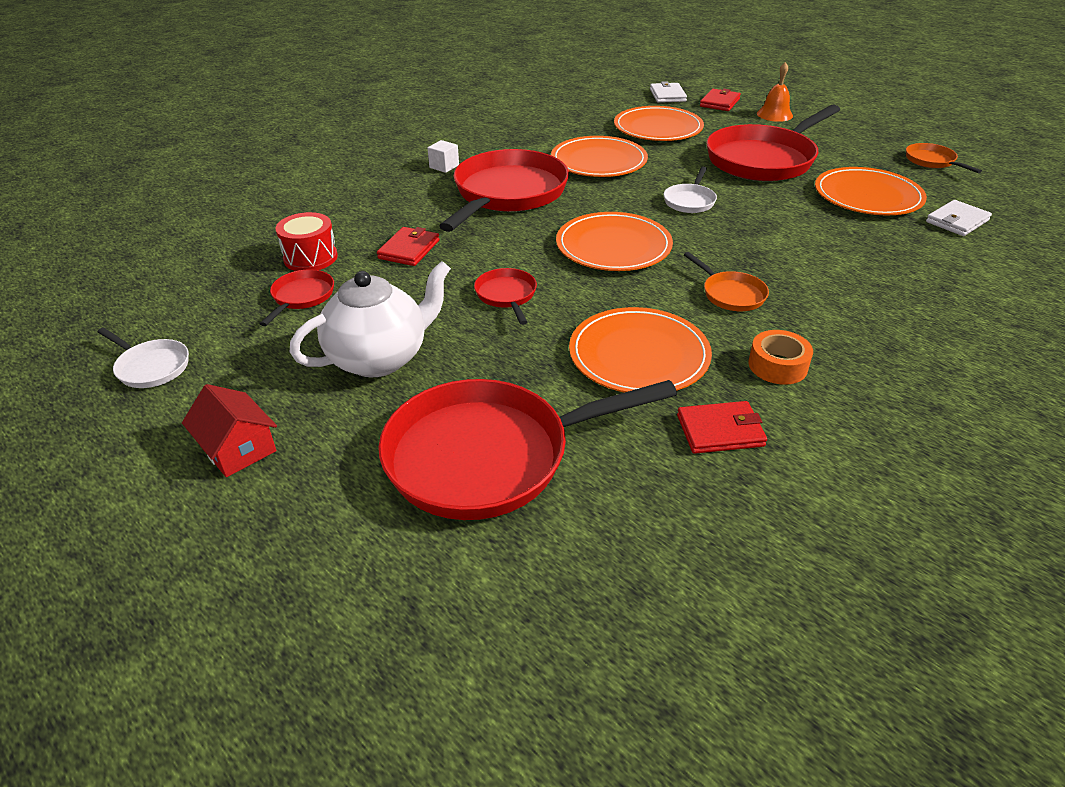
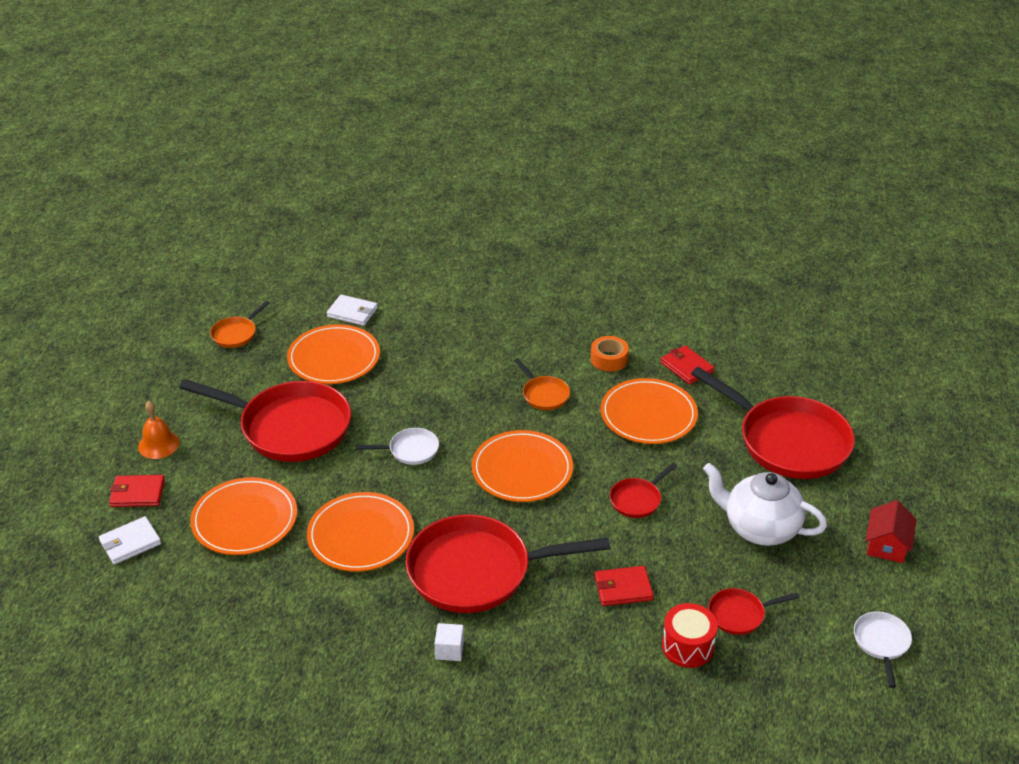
camera: 120 degrees left, 0 degrees up
(730, 294) = (544, 394): orange pan -> orange pan turned 120 degrees clockwise

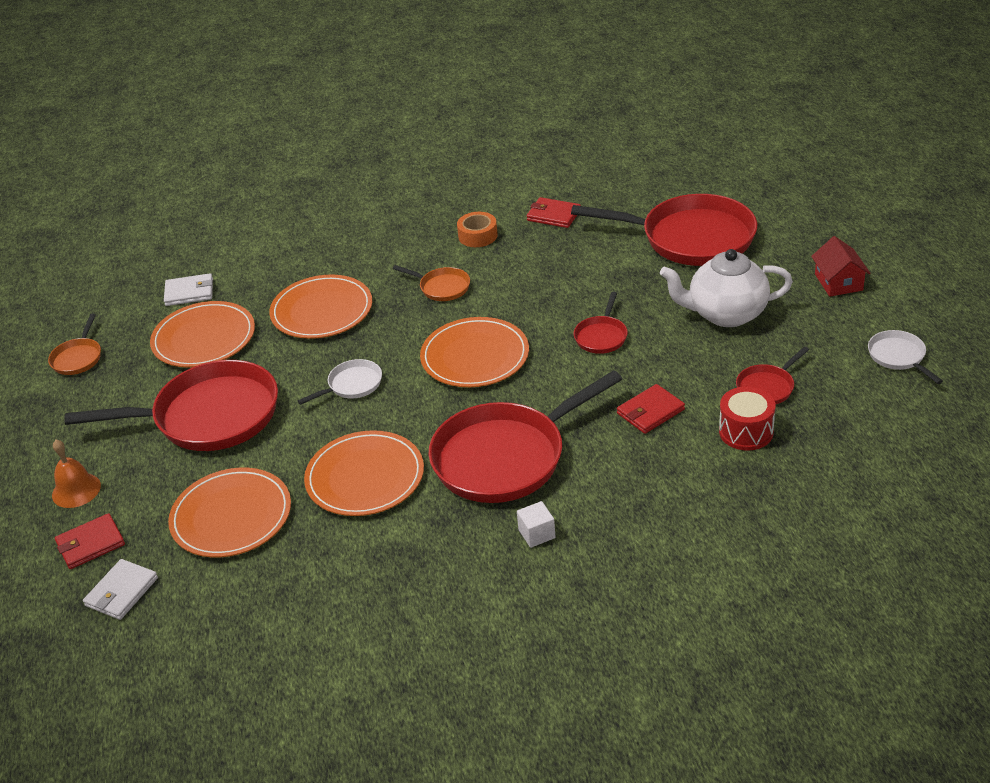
camera: 25 degrees left, 0 degrees up
(648, 415) = (552, 265): orange plate -> orange plate (322, 311)

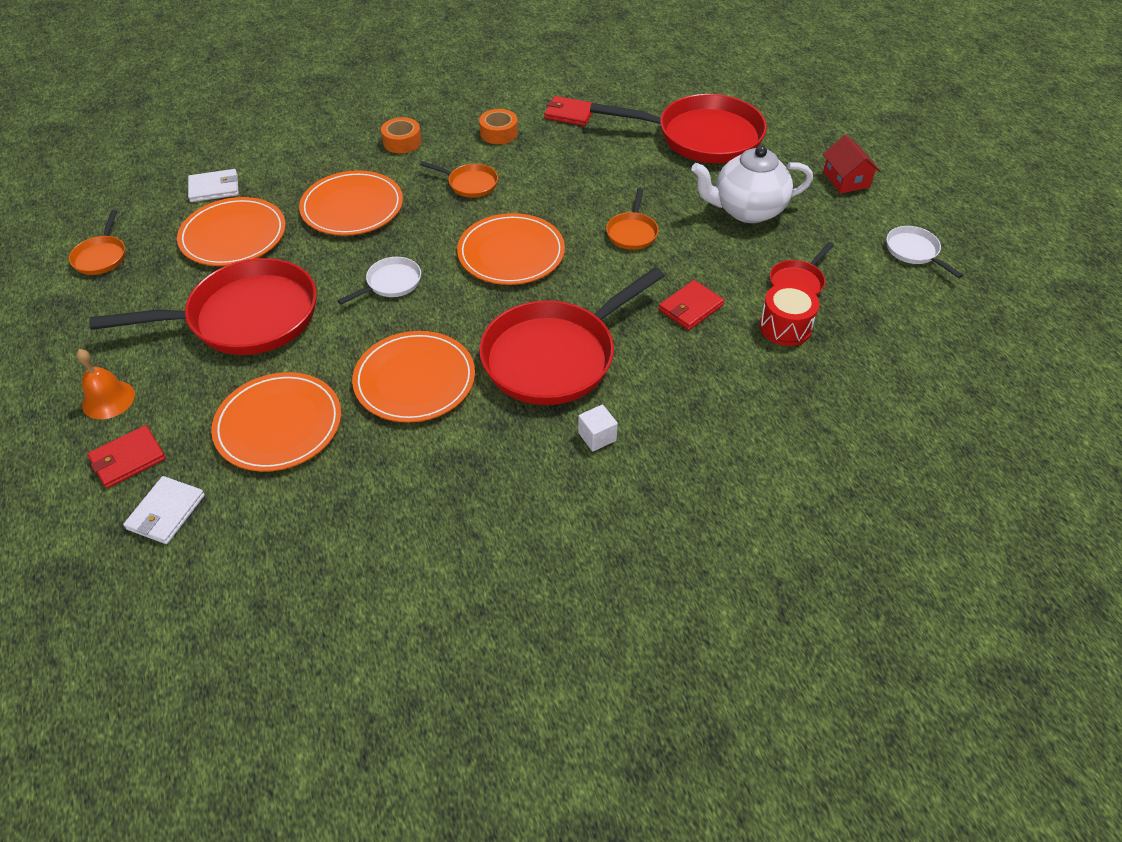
camera: 10 degrees left, 10 degrees up
(378, 245) = (402, 142): none -> orange tape
(601, 336) = (632, 232): red pan -> orange pan

